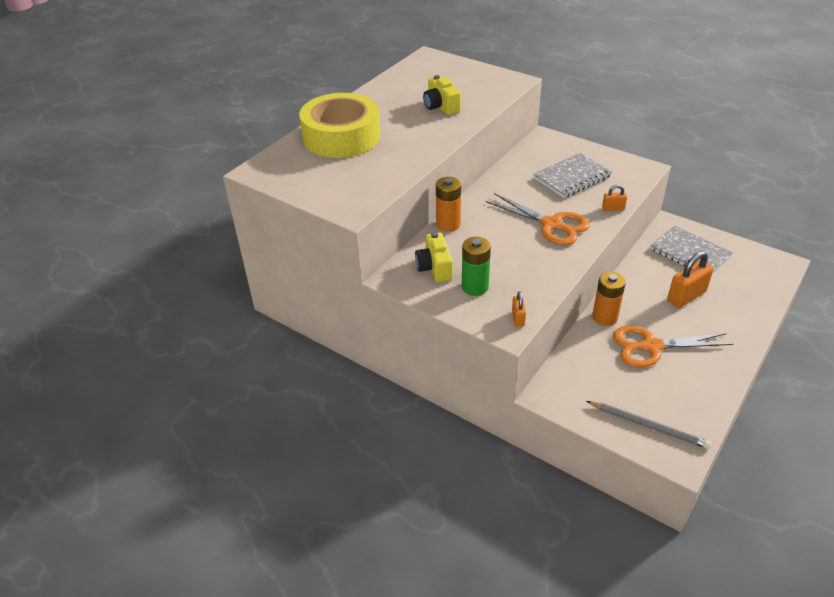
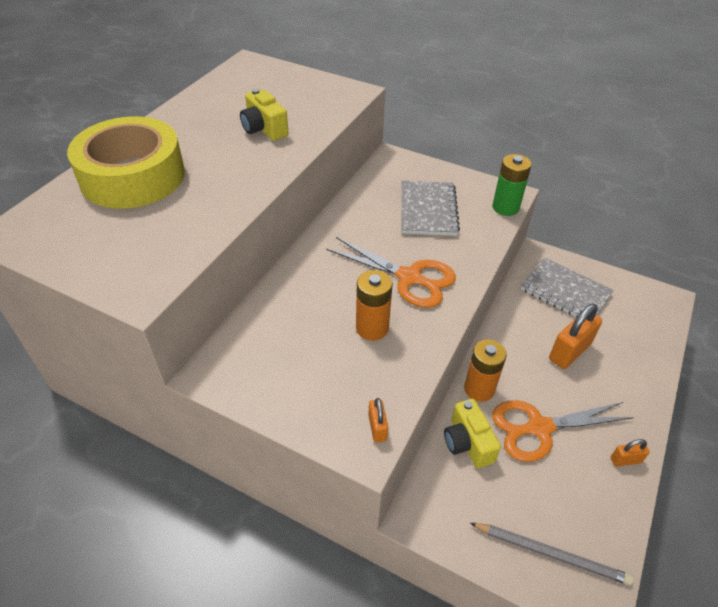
camera: 10 degrees left, 5 degrees up
(434, 268) = (264, 354): yellow camera -> yellow camera (467, 443)
(448, 224) = (280, 285): orange battery -> orange battery (372, 328)
(475, 287) = (318, 380): green battery -> green battery (505, 207)
(572, 177) = (428, 210): grey notebook -> grey notebook turned 45 degrees counterclockwise
(613, 208) = (480, 251): orange padlock -> orange padlock (625, 460)

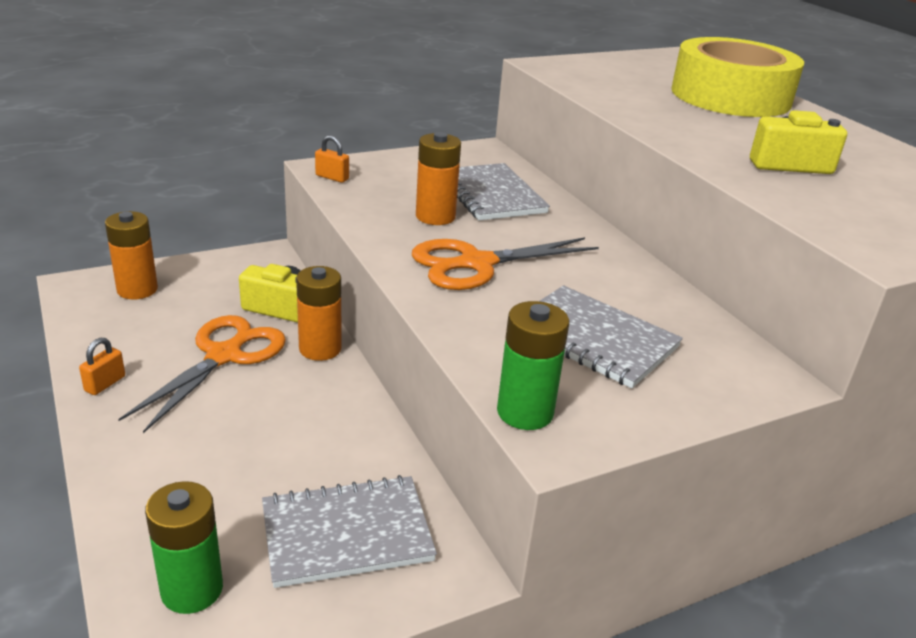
camera: 125 degrees right, 15 degrees down
(304, 320) = (491, 195): none -> grey notebook
(551, 554) = (137, 290): grey pencil -> orange battery
(569, 351) = (260, 450): orange padlock -> none
(642, 315) = (192, 590): none -> green battery

